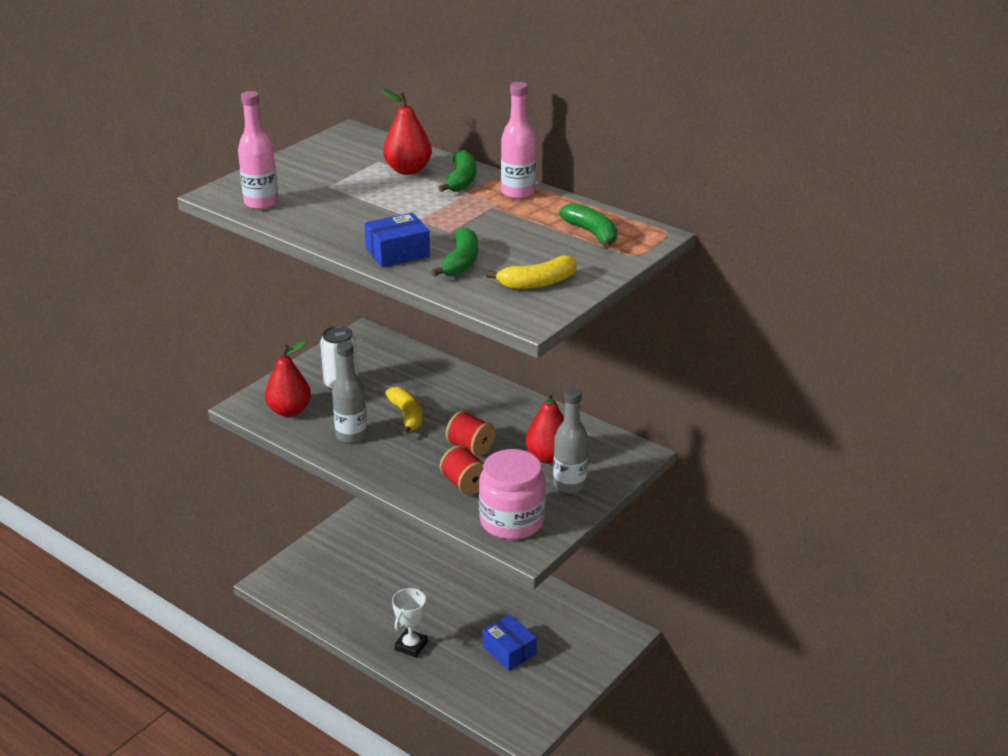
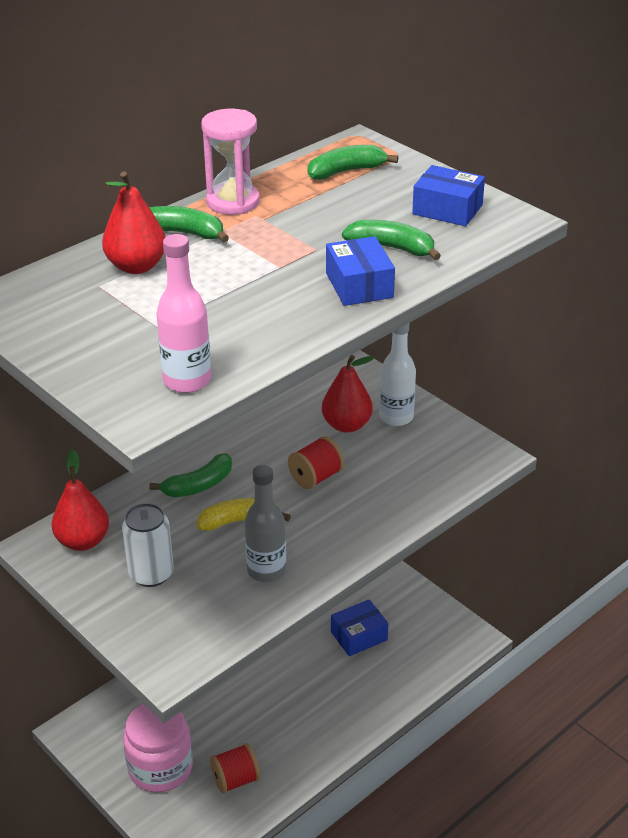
camera: 80 degrees left, 5 degrees up
(289, 411) = (195, 625): red pear -> red pear (83, 541)
(411, 646) = (336, 717): white trophy -> none
(446, 391) = (198, 485): none -> green banana
(465, 484) = (381, 488): red spool -> red spool (235, 779)
(512, 521) = (449, 461): pink jar -> pink jar (160, 767)
(518, 193) = (233, 202): pink bottle -> pink hourglass
(538, 283) = (447, 209): yellow banana -> blue box
(569, 484) = (396, 417): grey bottle -> white bottle

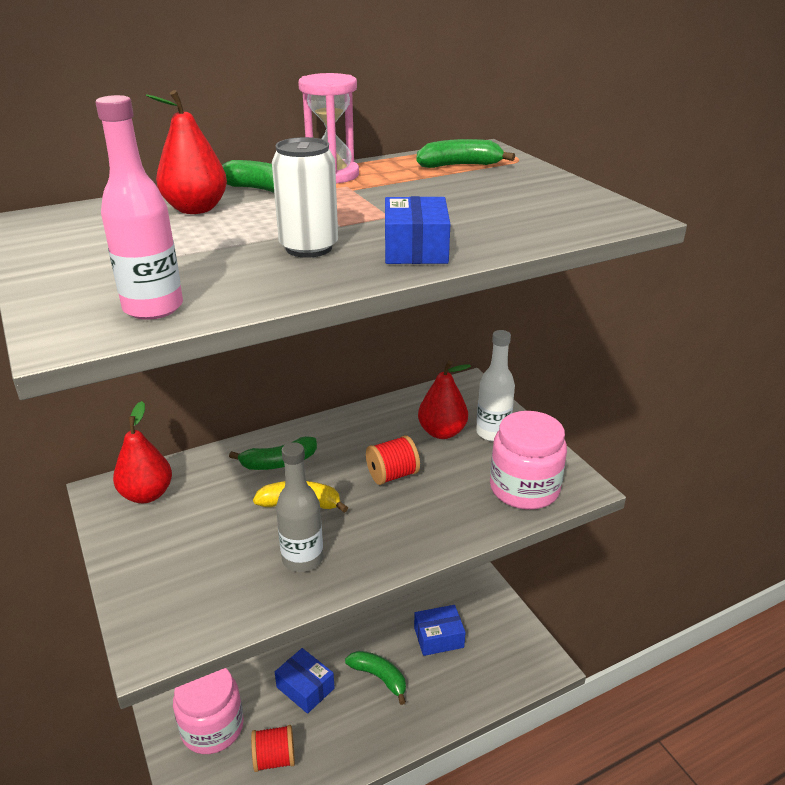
camera: 15 degrees right, 5 degrees down
(151, 574) = (190, 539): white can -> white can (309, 248)
(392, 248) = (471, 223): green banana -> green banana (379, 677)
(444, 467) = (524, 488): none -> pink jar
(447, 209) = (550, 201): blue box -> blue box (305, 688)

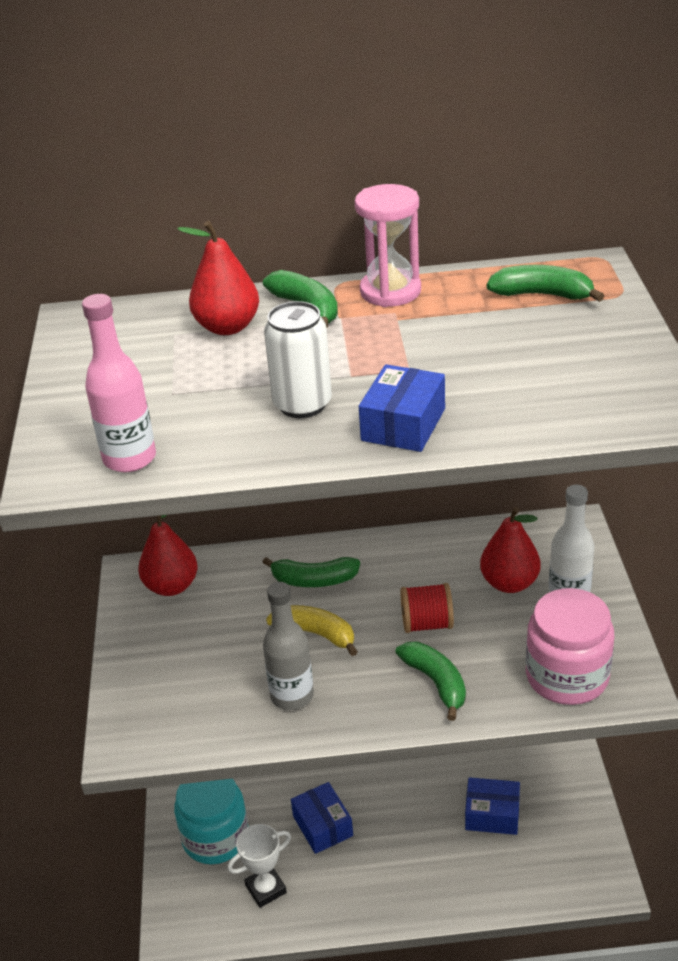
camera: 25 degrees right, 5 degrees up
(212, 727) = (215, 837): pink jar -> turquoise jar
(274, 758) = (266, 889): red spool -> white trophy
(379, 677) = (406, 839): green banana -> green banana (436, 682)

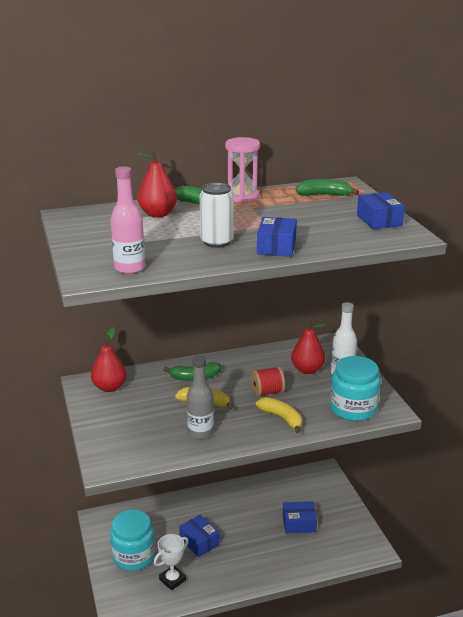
camera: 15 degrees left, 10 degrees down
(436, 682) = (281, 418): green banana -> yellow banana
(567, 676) = (353, 409): pink jar -> turquoise jar
(621, 368) = (379, 220): none -> blue box

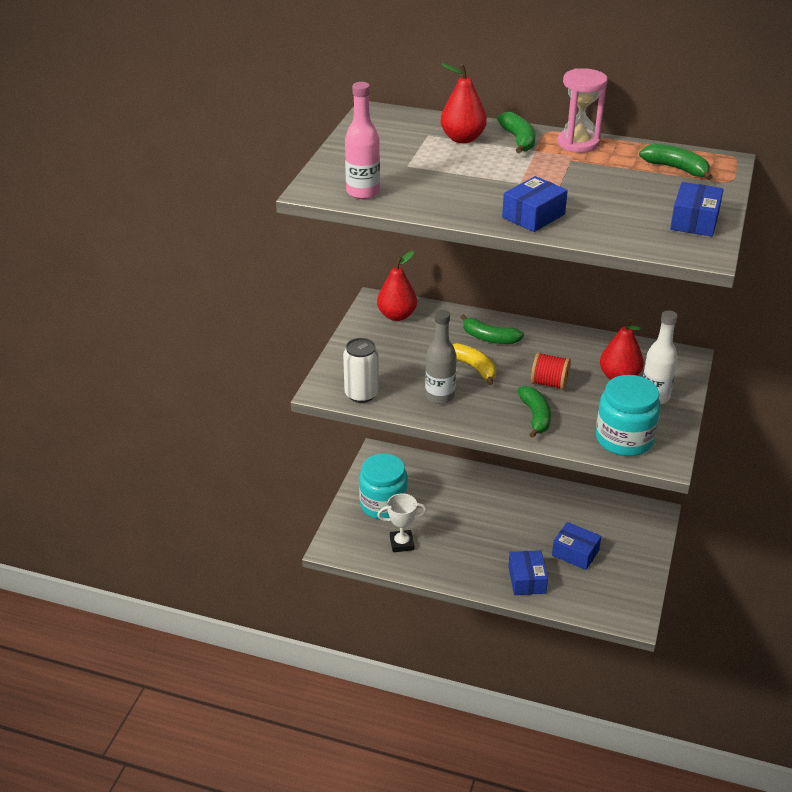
camera: 35 degrees right, 10 degrees up
(199, 542) = (456, 521): blue box -> blue box (527, 580)
(217, 242) = (480, 190): white can -> white can (361, 394)
(281, 418) = (535, 416): yellow banana -> green banana

